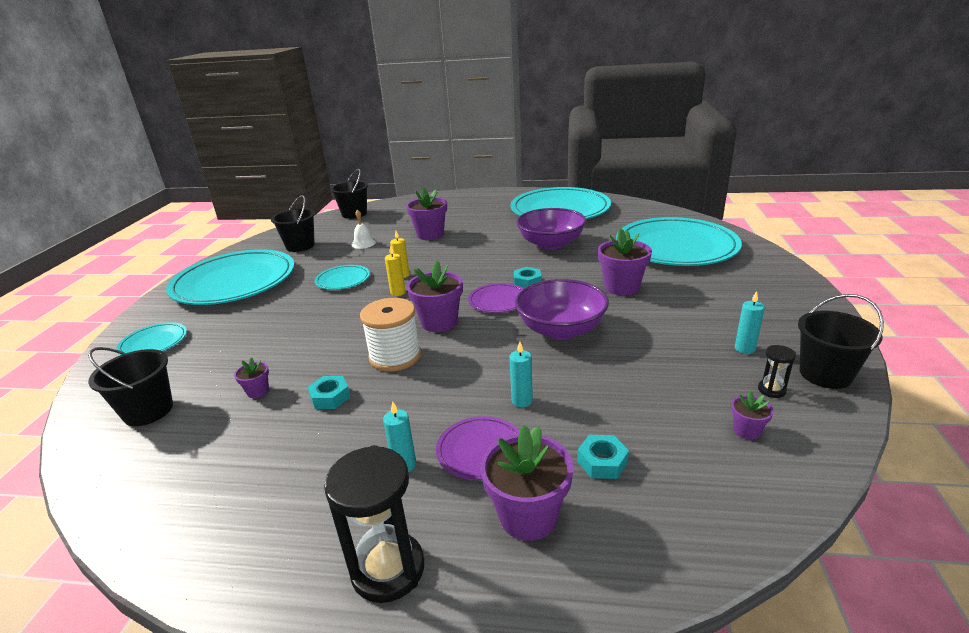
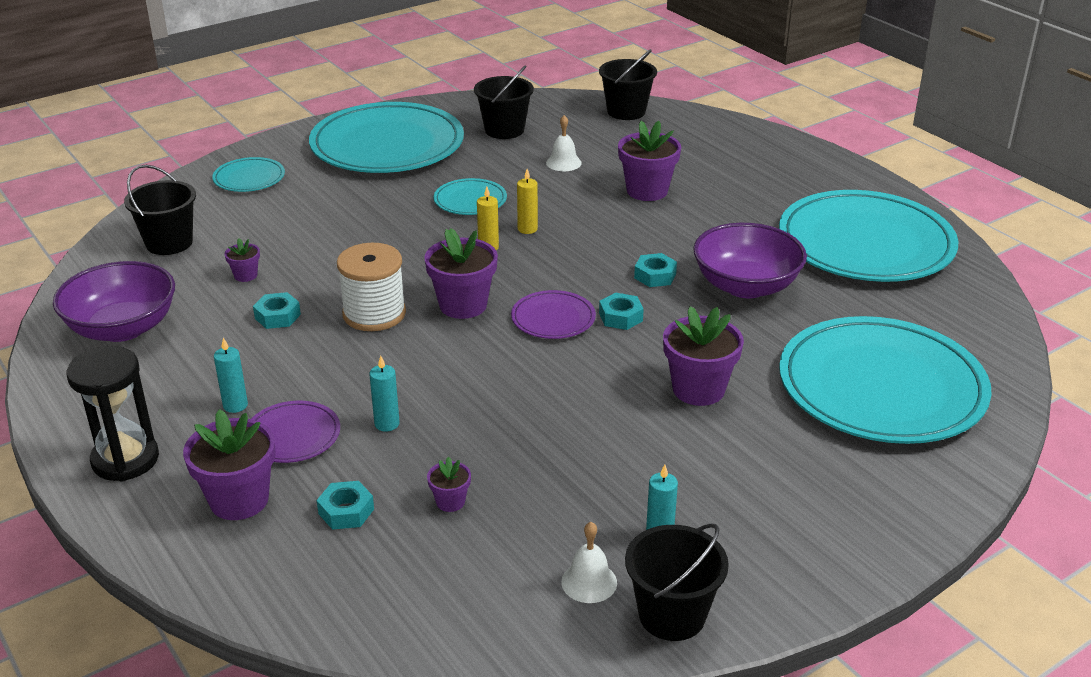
camera: 45 degrees right, 5 degrees up
(506, 260) = (655, 276): none -> turquoise nut
(561, 329) = (544, 388): purple bowl -> purple bowl (122, 328)
(746, 431) = (489, 586): purple flower pot -> purple flower pot (450, 502)
(771, 390) = (589, 582): black hourglass -> white bell

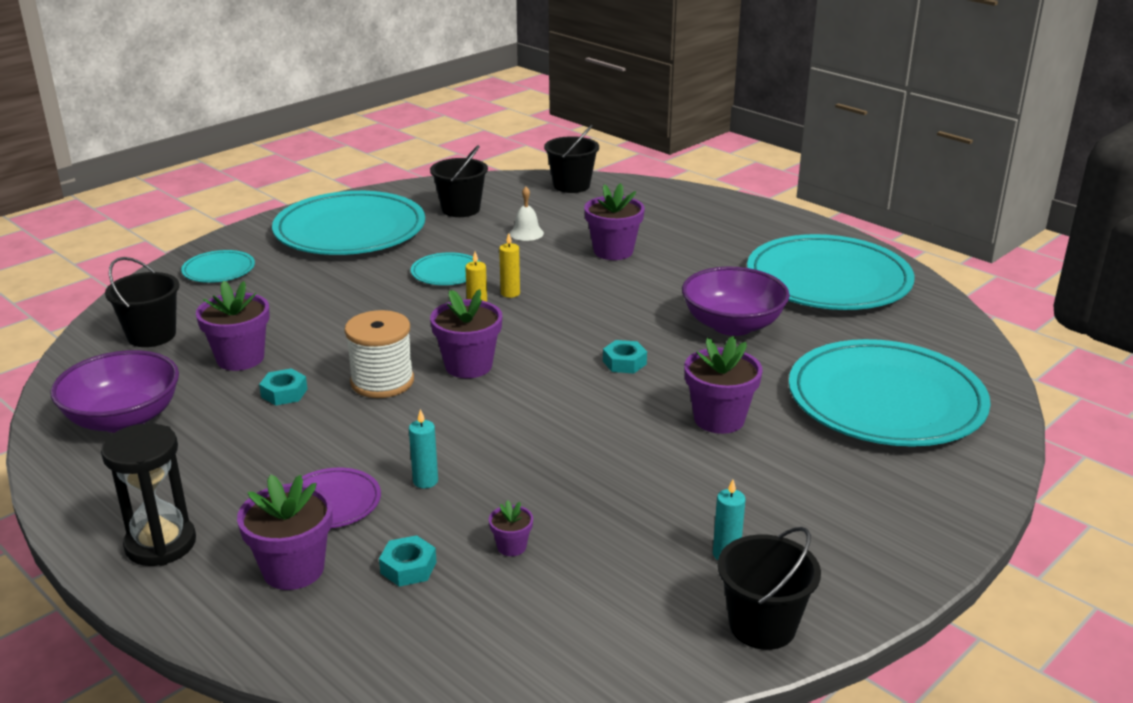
camera: 10 degrees left, 5 degrees down
(235, 405) = (264, 480): turquoise candle -> none
(245, 275) = (240, 358): purple flower pot -> purple flower pot, size x2.01
(553, 318) = (560, 370): purple plate -> none
(589, 582) = (672, 605): white bell -> none
(655, 276) = (645, 324): turquoise nut -> none

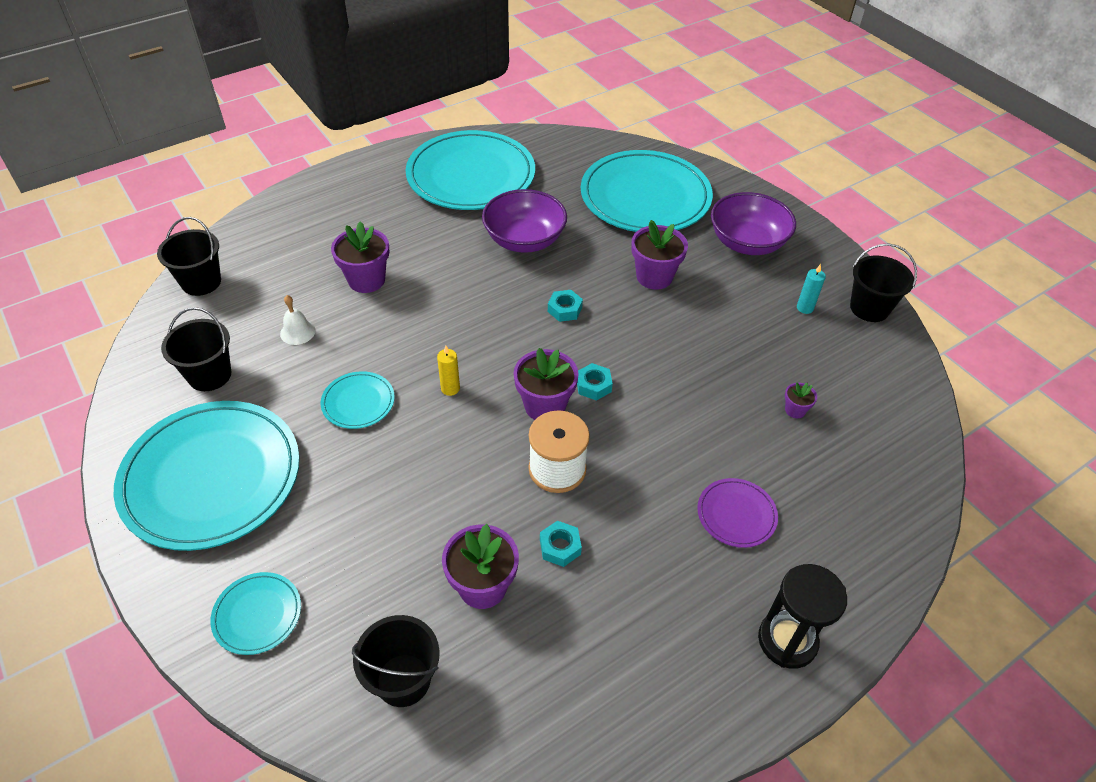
camera: 80 degrees left, 20 degrees up
(123, 419) = (580, 692): purple bowl -> purple bowl (747, 243)
(293, 569) = (820, 542): purple flower pot -> none
(408, 567) = (818, 470): turquoise nut -> turquoise nut (593, 385)
(425, 481) = (713, 451): turquoise candle -> none
(510, 293) = (421, 361): yellow candle -> none

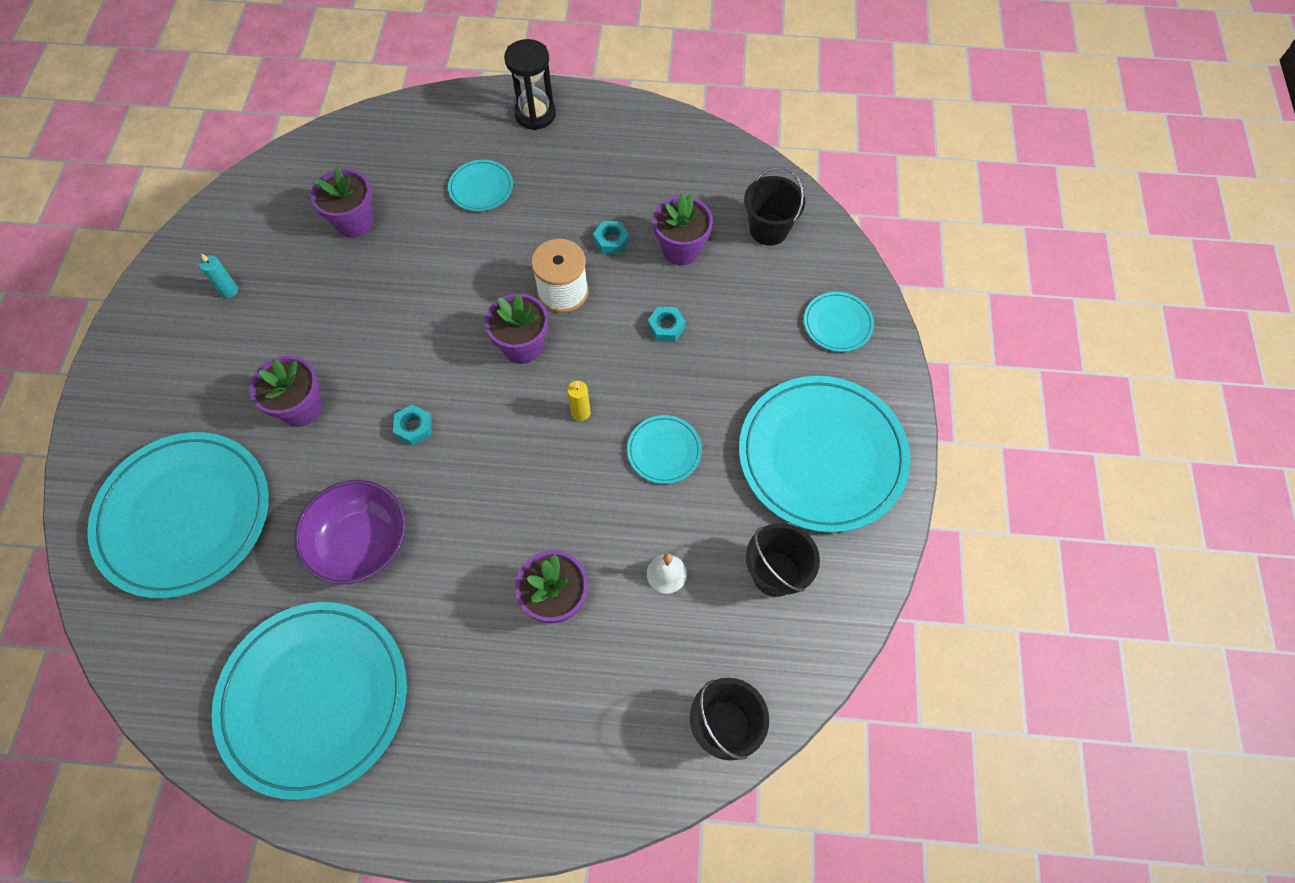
camera: 140 degrees left, 15 degrees up
(593, 385) = (469, 338): turquoise nut -> turquoise nut (666, 327)
(736, 514) = (481, 188): purple plate -> turquoise plate
(747, 243) = (177, 386): purple bowl -> none
(795, 410) = (354, 222): purple flower pot -> purple flower pot, size x2.01
(869, 308) = (184, 256): black bucket -> none

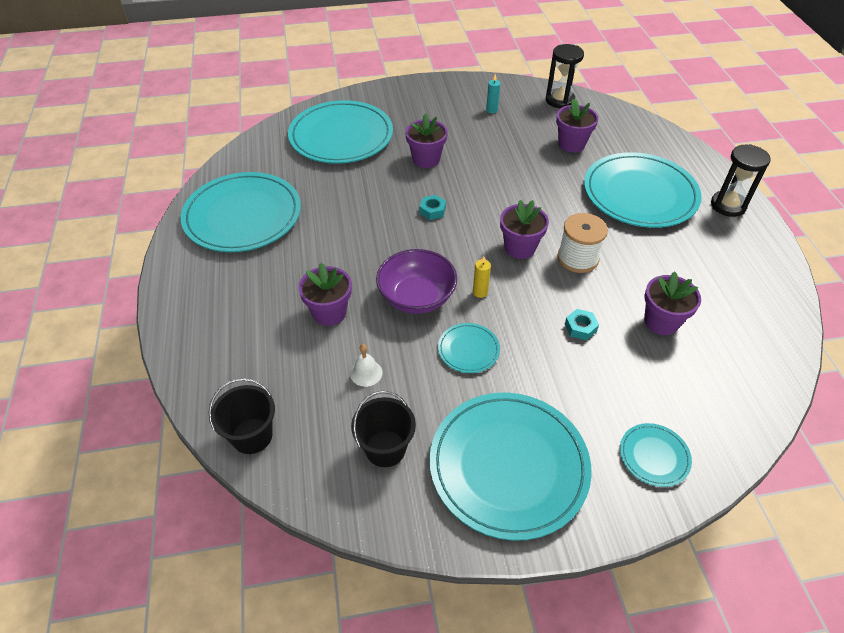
camera: 75 degrees right, 15 degrees down
(252, 201) = (559, 100): none -> black hourglass
(361, 543) = (344, 209): purple bowl -> purple bowl (416, 297)
(481, 188) = (640, 194): turquoise plate -> turquoise plate, size x2.26
(611, 241) = (641, 276): turquoise nut -> none
(768, 229) = (724, 381): black bucket -> none

